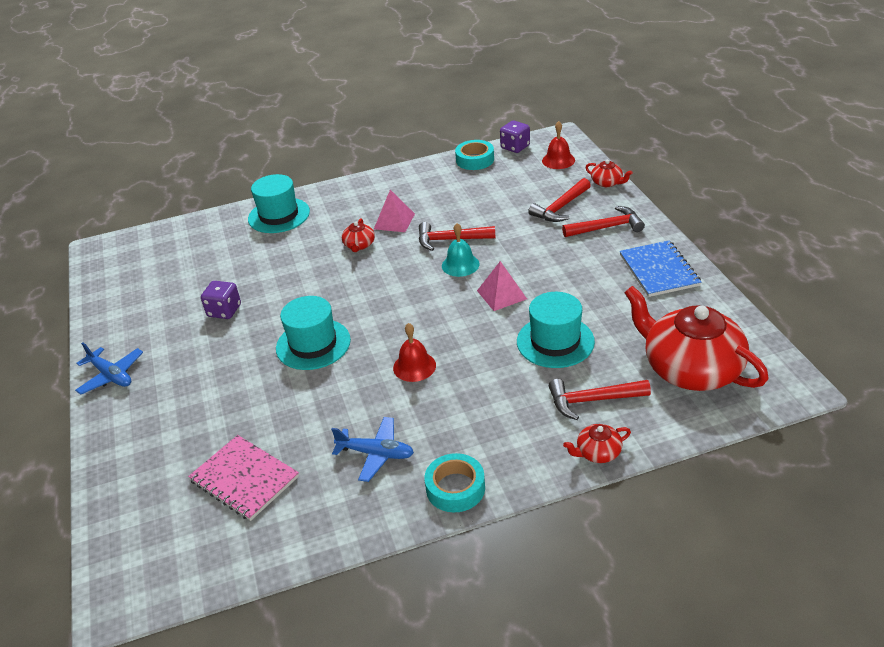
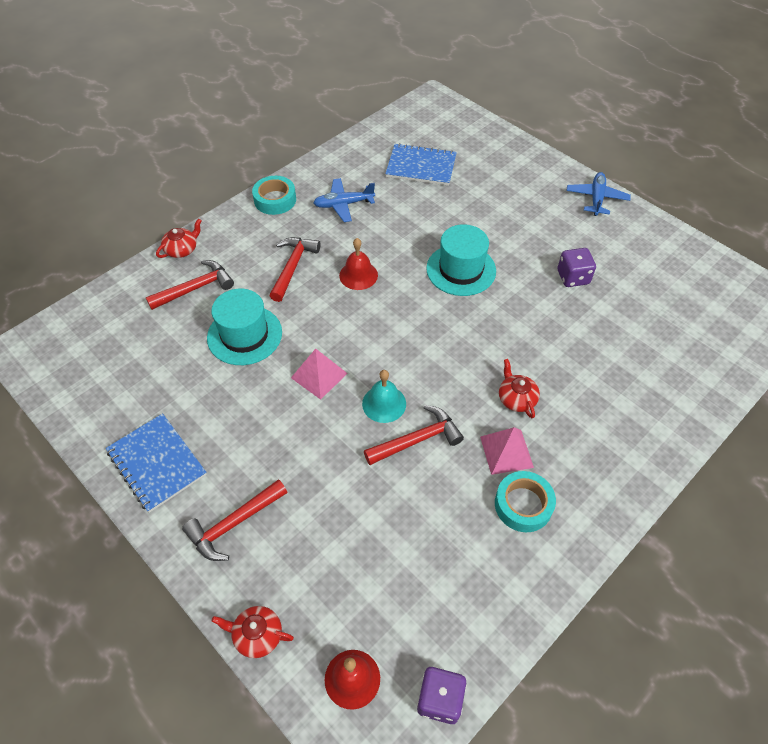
camera: 150 degrees right, 15 degrees up
(111, 376) = (596, 198): blue plane -> blue plane turned 90 degrees clockwise
(244, 479) = (421, 166): pink notebook -> blue notebook
(279, 215) = (654, 417): turquoise hat -> none
(475, 160) = (485, 634): turquoise tape -> turquoise tape (523, 505)
(560, 207) = (307, 548): red hammer -> red hammer (293, 267)
(690, 368) = (114, 342): red teapot -> none

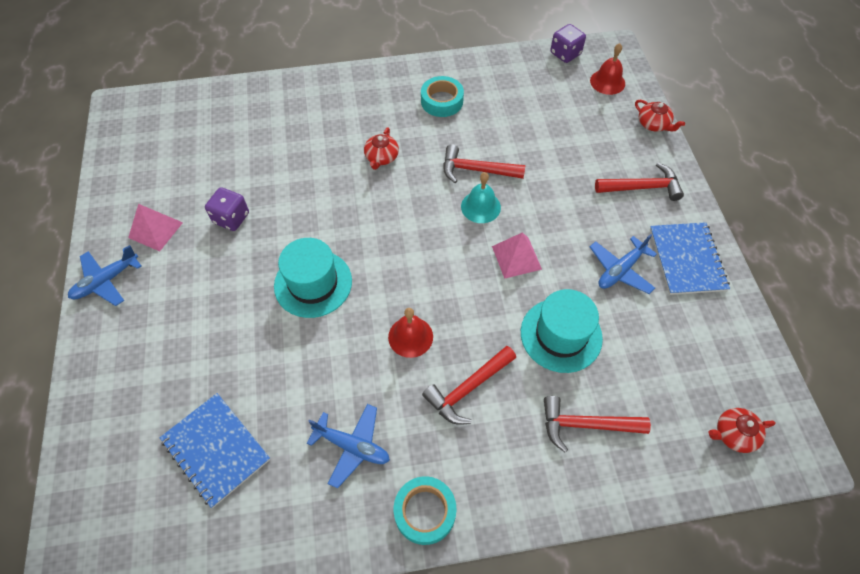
camera: 145 degrees left, 5 degrees up
(182, 249) = (578, 497): red teapot -> red teapot (734, 434)
(218, 416) = (620, 270): none -> blue plane
(506, 452) = (423, 132): pink pyramid -> pink pyramid (155, 230)

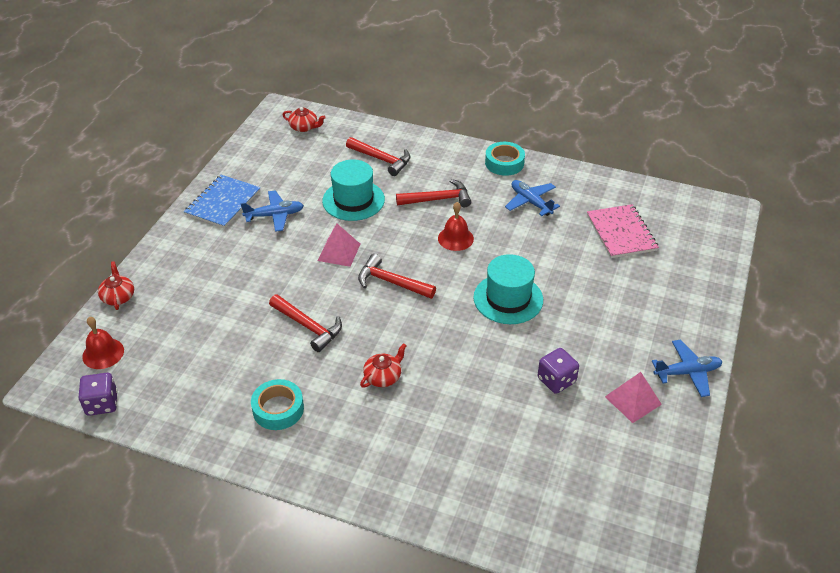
camera: 150 degrees left, 15 degrees down
(216, 449) = (621, 233): blue notebook -> pink notebook
(480, 207) = (332, 296): turquoise bell -> none
(642, 187) = (193, 256): red hammer -> red hammer (391, 282)

